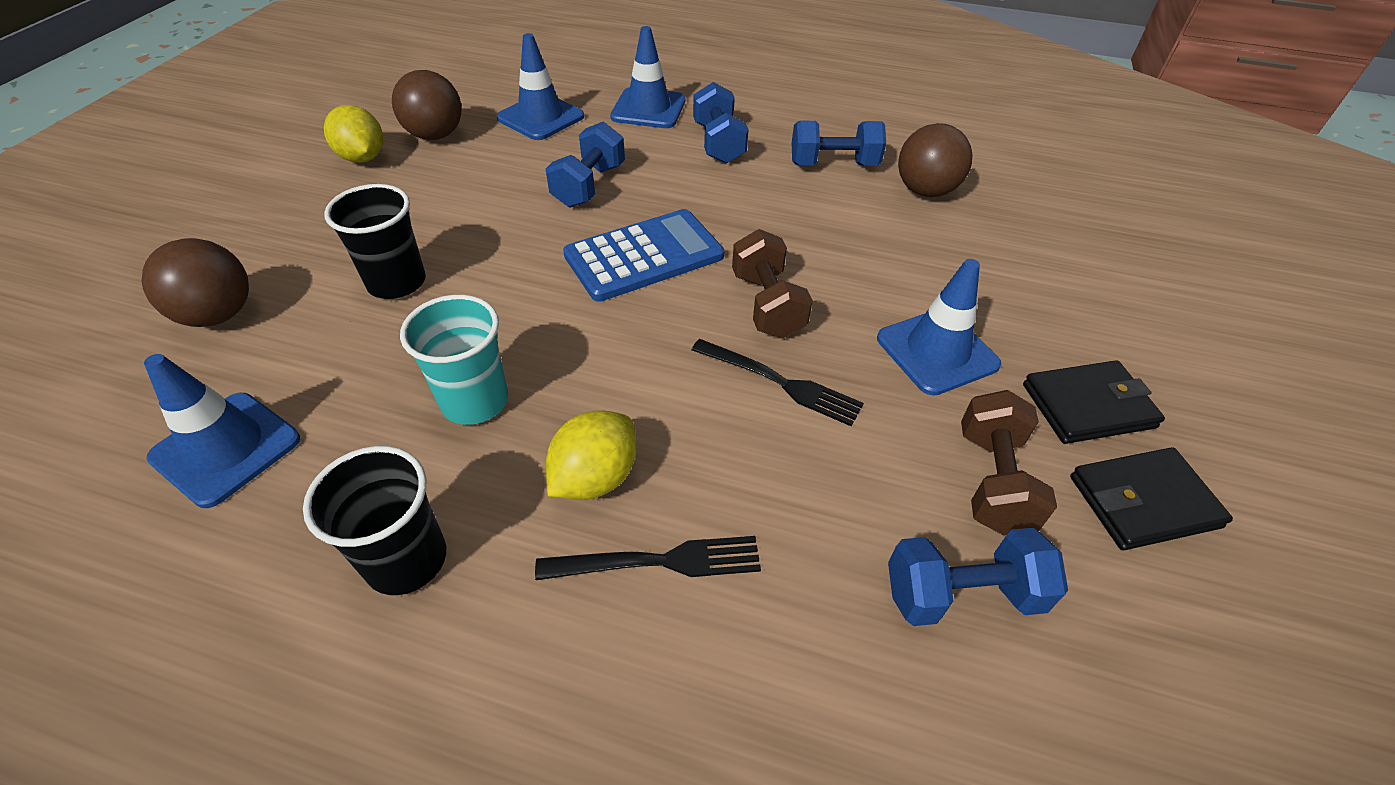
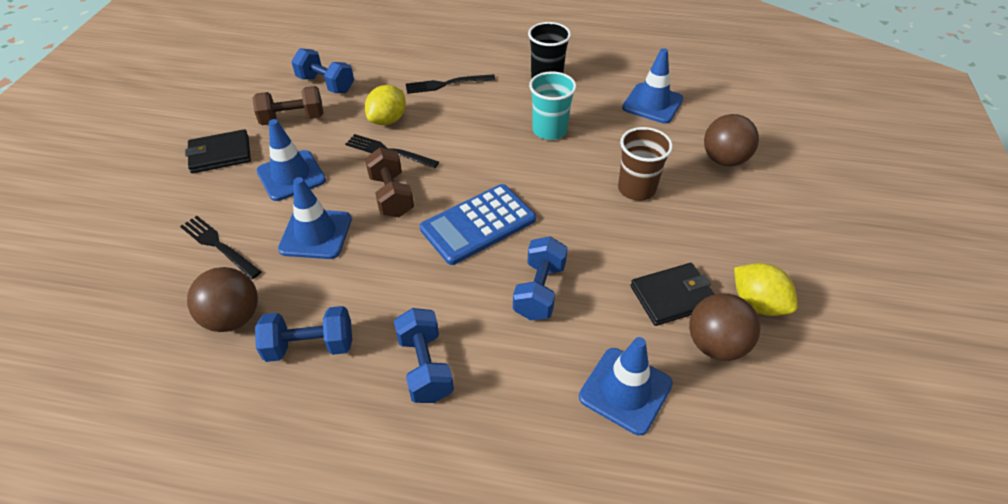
camera: 175 degrees right, 0 degrees up
(396, 282) = (636, 189): black cup -> brown cup
(595, 477) = (479, 106): yellow lemon -> yellow lemon (388, 120)
(648, 109) = (509, 424): blue traffic cone -> blue traffic cone (316, 234)
(961, 594) = (326, 84): blue dumbbell -> blue dumbbell turned 45 degrees clockwise
(989, 260) = (218, 245): none -> black fork
(992, 481) = (293, 119): brown dumbbell -> brown dumbbell turned 75 degrees clockwise
(1143, 502) = (226, 117): black wallet -> black wallet (673, 296)

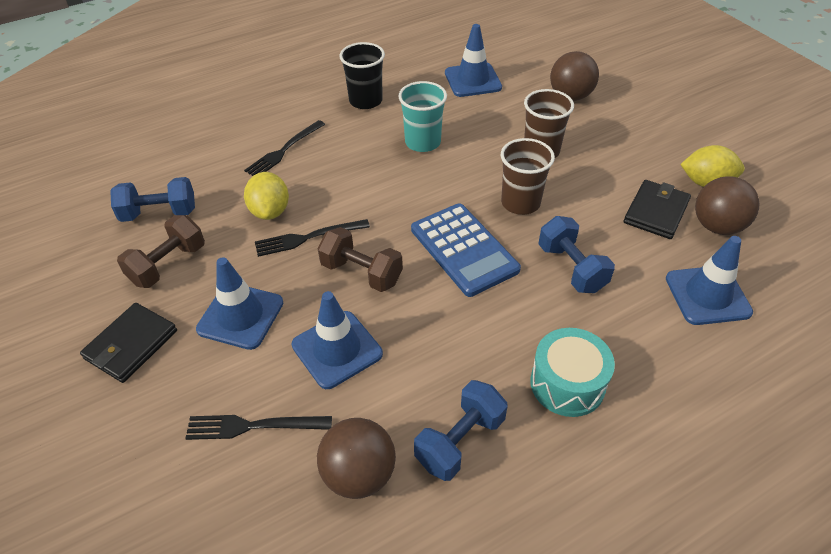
camera: 40 degrees left, 0 degrees up
(425, 367) = (567, 383): blue dumbbell -> turquoise drum
(478, 224) = (464, 249): blue calculator -> blue calculator turned 45 degrees counterclockwise
(565, 218) = (520, 203): none -> brown cup

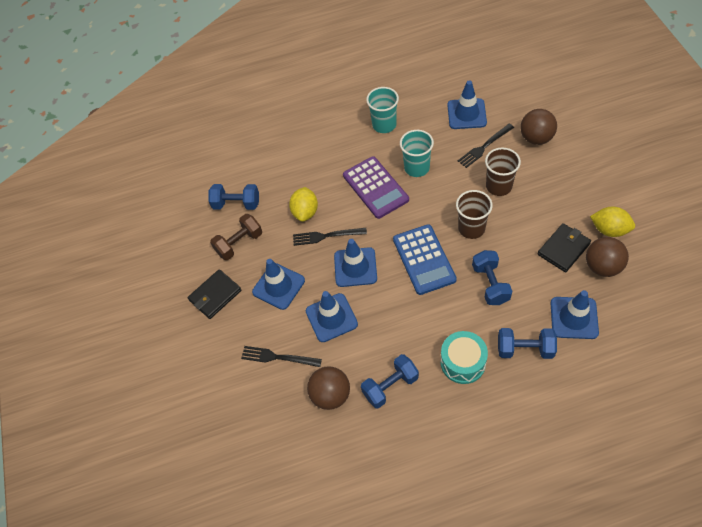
camera: 20 degrees right, 10 degrees up
(284, 150) = (321, 163): black fork -> black fork (484, 147)
(361, 273) = (355, 267): brown dumbbell -> blue traffic cone
(365, 101) = (384, 125): black cup -> turquoise cup
(370, 170) = (375, 187): none -> purple calculator
(654, 348) = (524, 349): none -> blue dumbbell

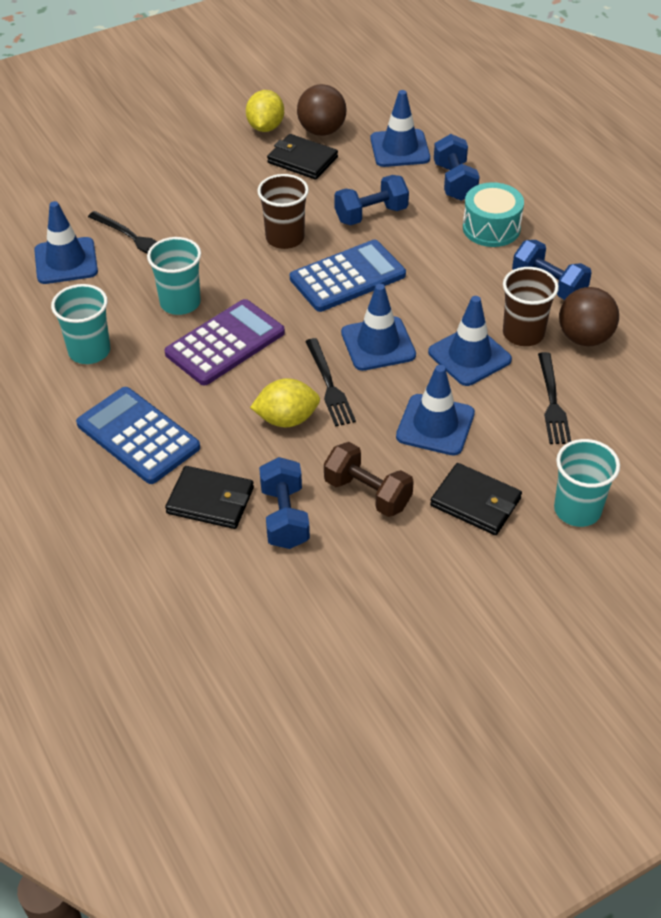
camera: 110 degrees left, 10 degrees down
(191, 347) = (577, 510): none -> turquoise cup
(258, 173) = (210, 500): none -> black wallet
(313, 144) = (138, 436): none -> blue calculator
(499, 186) = (207, 219): brown cup -> brown cup (523, 333)
(536, 138) = (114, 191): brown ball -> none

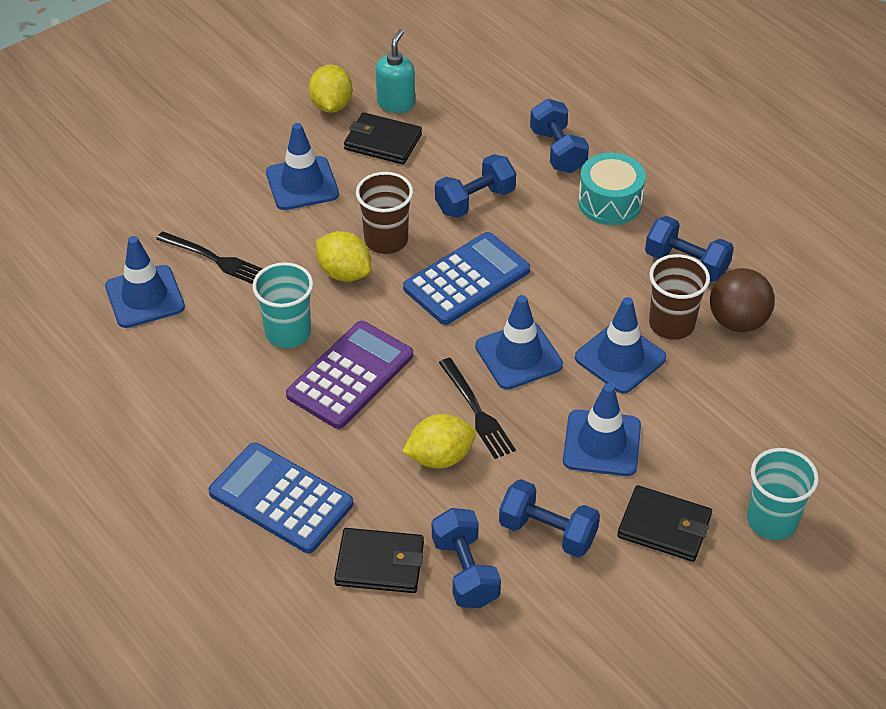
camera: 10 degrees left, 0 degrees up
(89, 351) = (200, 404): turquoise cup -> none
(242, 260) = (344, 273): none -> yellow lemon
(322, 131) = (396, 103): brown ball -> turquoise soap dispenser
(367, 493) = (547, 532): brown dumbbell -> blue dumbbell
(400, 149) = (488, 116): blue traffic cone -> blue traffic cone (302, 184)
(552, 402) = (719, 401): black fork -> none

